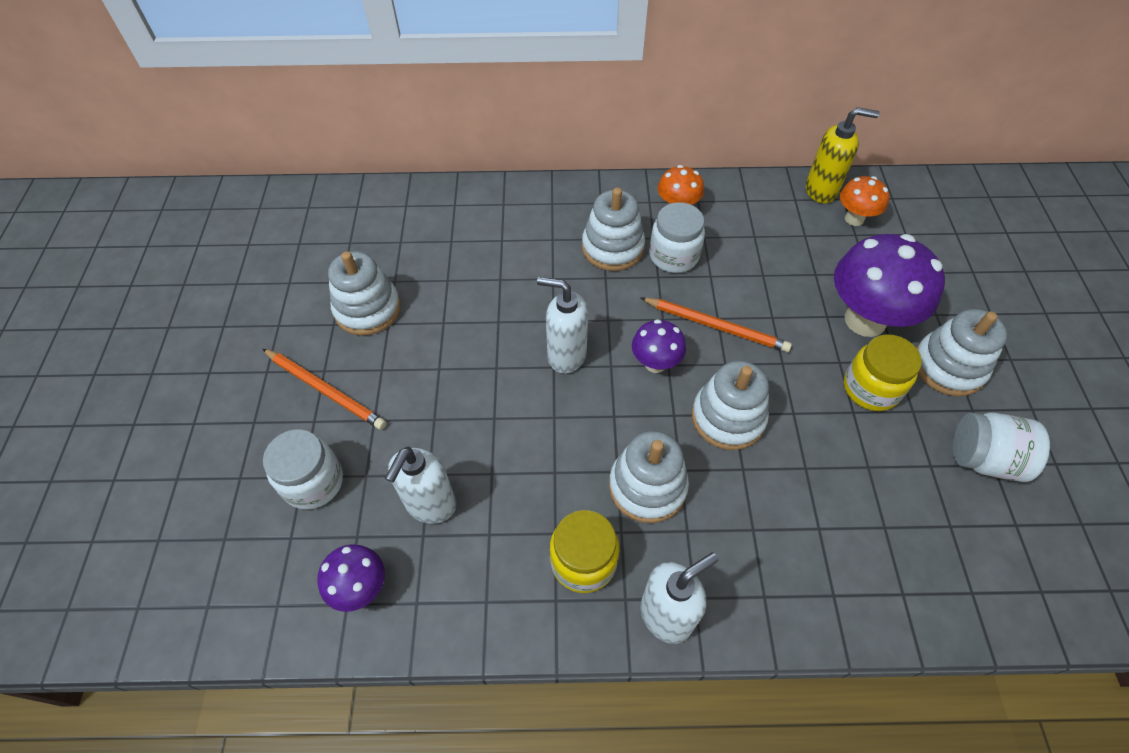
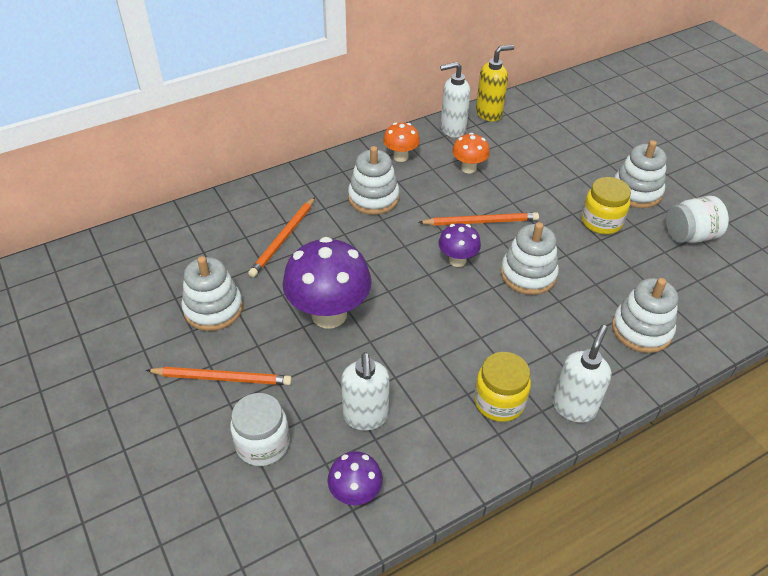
camera: 30 degrees left, 10 degrees down
(487, 258) = (283, 238): none -> orange pencil
(566, 355) = (392, 280): white soap dispenser -> white soap dispenser (452, 129)
(647, 486) = (507, 338): white stacking toy -> white stacking toy (641, 330)
(673, 256) = (420, 188): white jar -> none
(854, 219) = (521, 124): orange mushroom -> orange mushroom (468, 168)
(865, 320) = (570, 183): purple mushroom -> purple mushroom (329, 314)

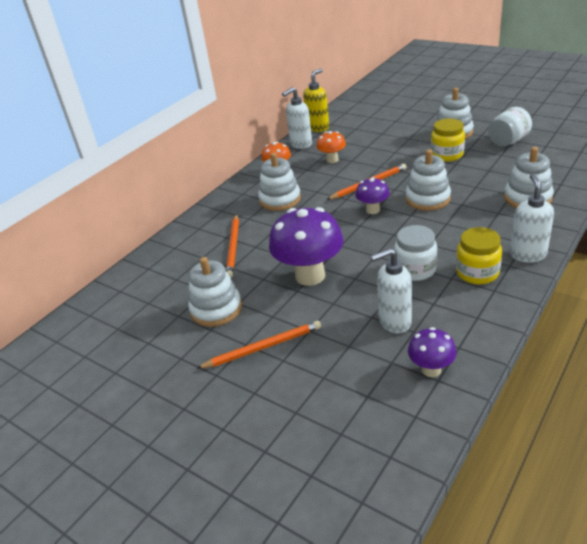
camera: 20 degrees left, 10 degrees down
(263, 444) = (333, 372): white jar -> white jar (415, 269)
(365, 417) = (394, 322): white soap dispenser -> white soap dispenser turned 105 degrees clockwise

